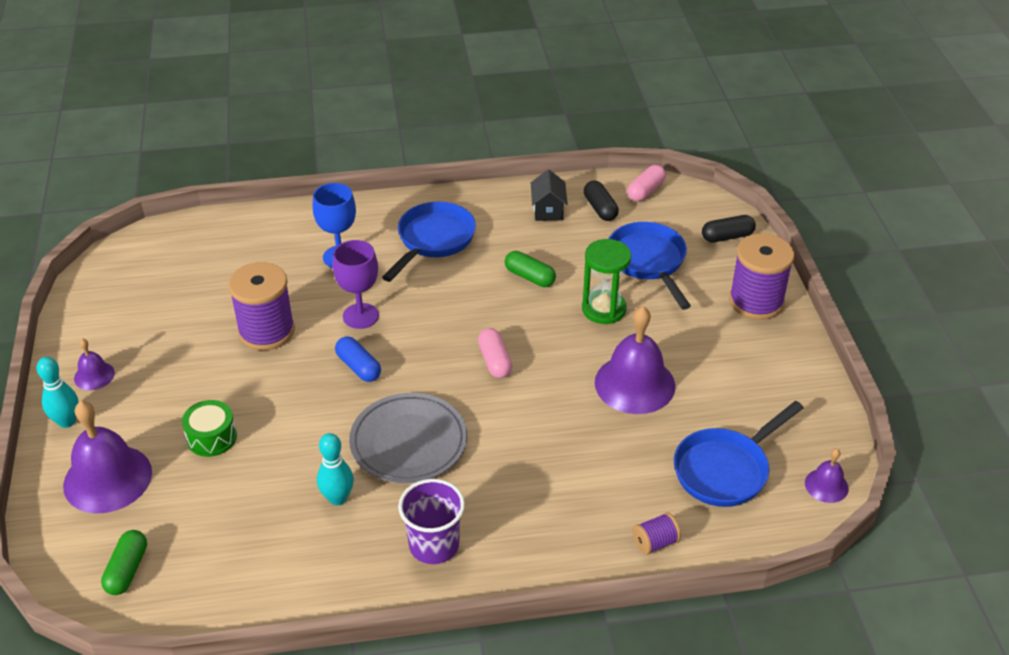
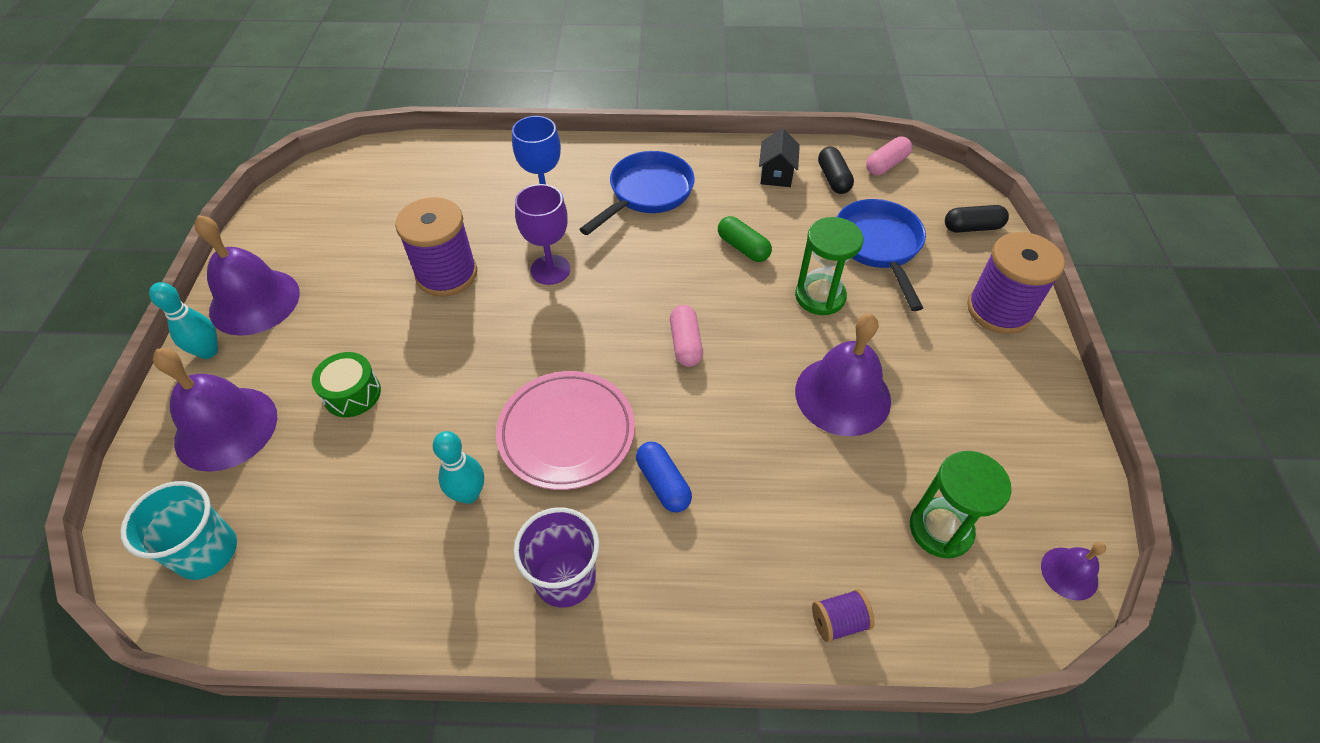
camera: 10 degrees right, 10 degrees up
(94, 375) = (254, 301): purple bell -> purple bell, size x2.02
(127, 570) = (207, 552): green capsule -> turquoise cup
(358, 367) = (533, 330): blue capsule -> blue capsule (663, 483)
(408, 442) = (566, 433): grey plate -> pink plate
(725, 469) = (940, 529): blue pan -> green hourglass

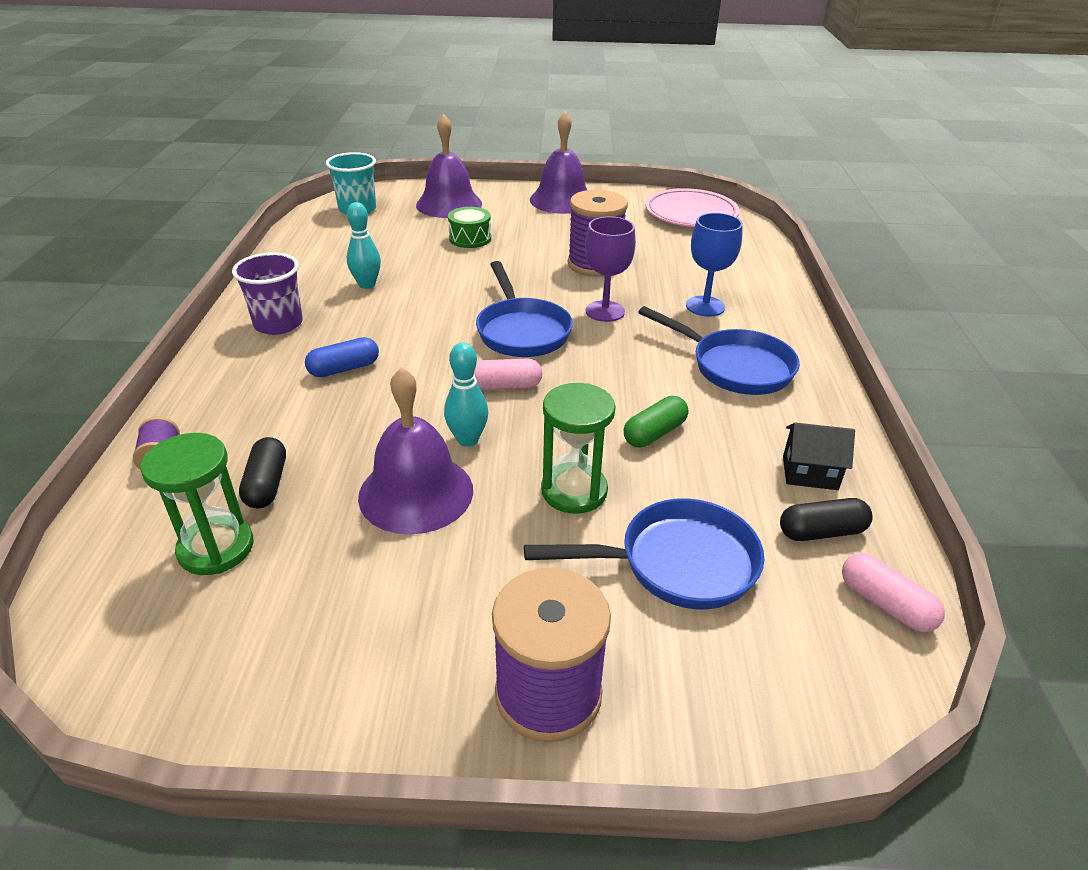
camera: 90 degrees right, 15 degrees down
(208, 351) = (515, 192): turquoise bowling pin -> turquoise bowling pin (467, 440)
(566, 433) = (411, 322): pink plate -> pink plate (691, 214)
(587, 334) = (521, 331): none -> blue pan
(972, 227) = (748, 701): black capsule -> black capsule (266, 484)
(1069, 573) = (102, 660): purple bell -> none

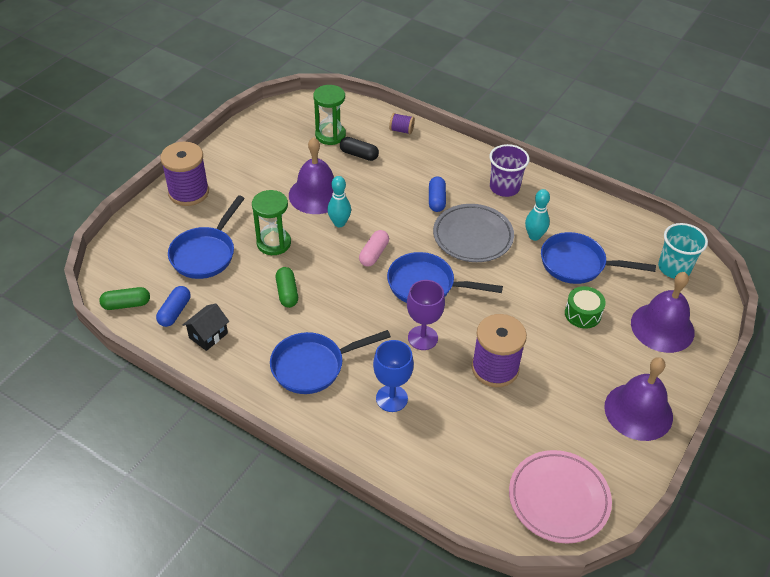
camera: 120 degrees right, 10 degrees up
(395, 253) = (578, 264): none -> blue pan
(402, 322) = (472, 236): none -> grey plate
(821, 532) = (175, 312): black capsule -> blue capsule
(885, 604) = (126, 304): pink capsule -> green capsule

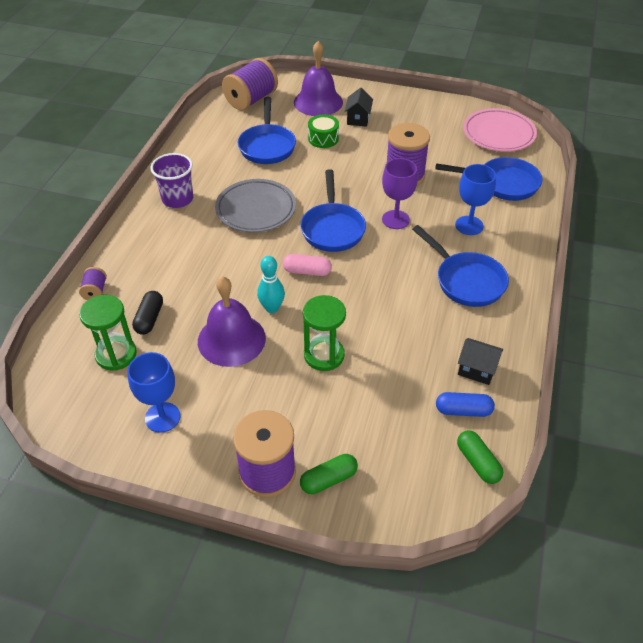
camera: 105 degrees left, 0 degrees up
(205, 253) = (366, 413): blue pan -> blue pan (502, 183)
(262, 151) = (162, 417): none -> blue goblet
(287, 293) = (389, 323): green capsule -> green capsule (328, 479)
(436, 200) = (211, 242): blue capsule -> none
(534, 236) = (241, 173): turquoise bowling pin -> none
(619, 356) = (358, 119): none -> black house
(638, 411) = (404, 107): purple bell -> none
(674, 268) = (251, 100): turquoise cup -> purple spool

